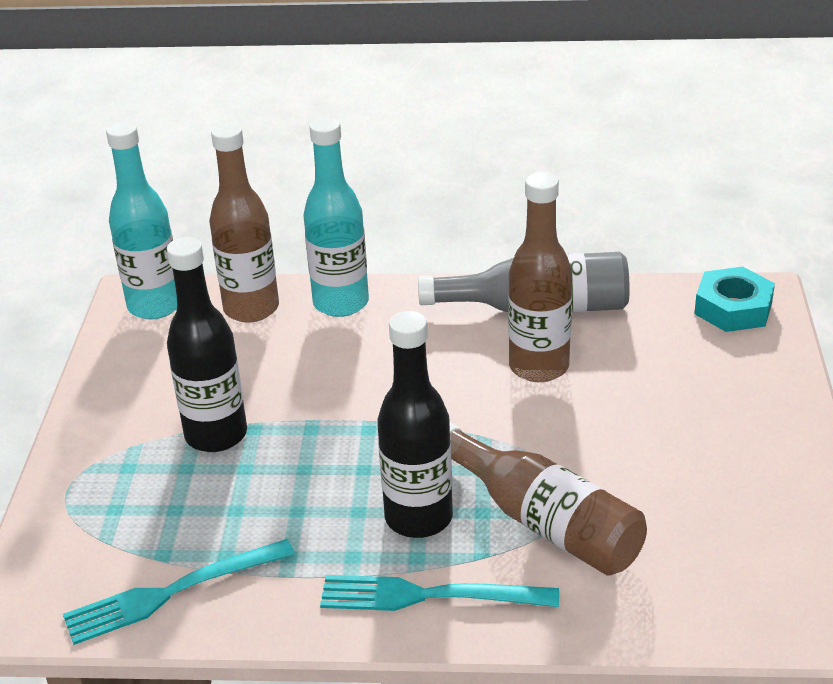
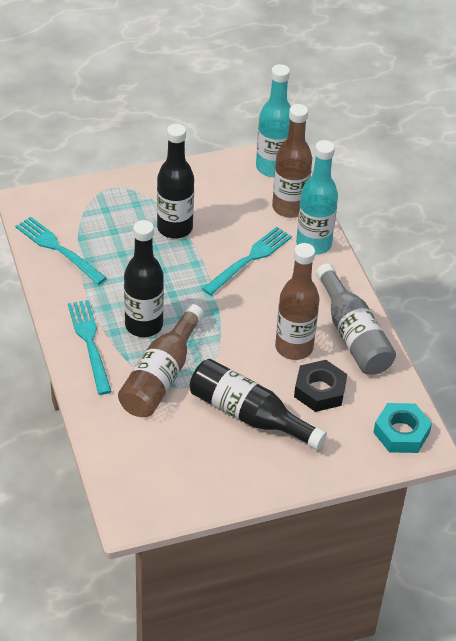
camera: 65 degrees right, 10 degrees up
(335, 370) = (250, 259): none -> turquoise fork
(632, 361) = (320, 390): none -> black nut
(658, 441) = (248, 415): none -> black bottle

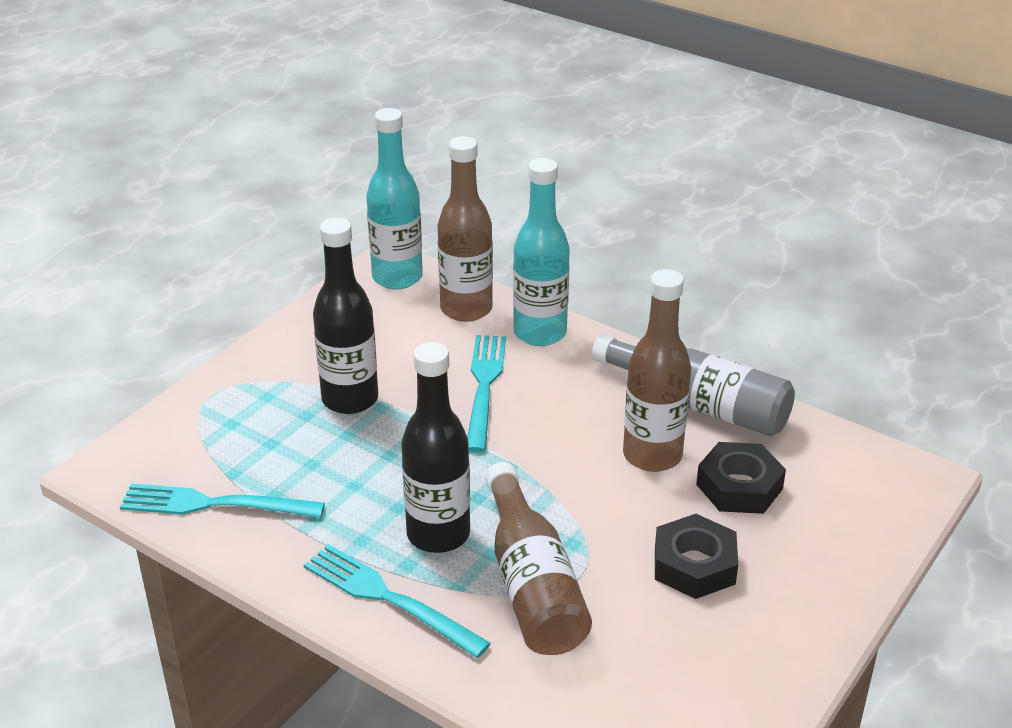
camera: 35 degrees left, 10 degrees down
(248, 415) = (694, 565): black bottle -> black nut
(401, 433) = (881, 479): turquoise nut -> none

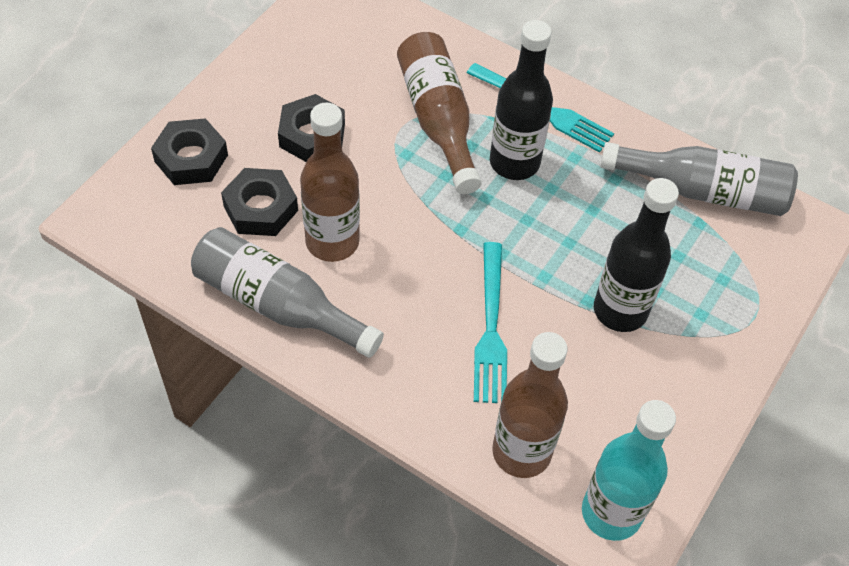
camera: 175 degrees right, 20 degrees up
(214, 504) = (703, 191): turquoise fork -> grey bottle
(540, 333) = (436, 410): turquoise bottle -> none
(838, 538) = (191, 158): none -> black nut

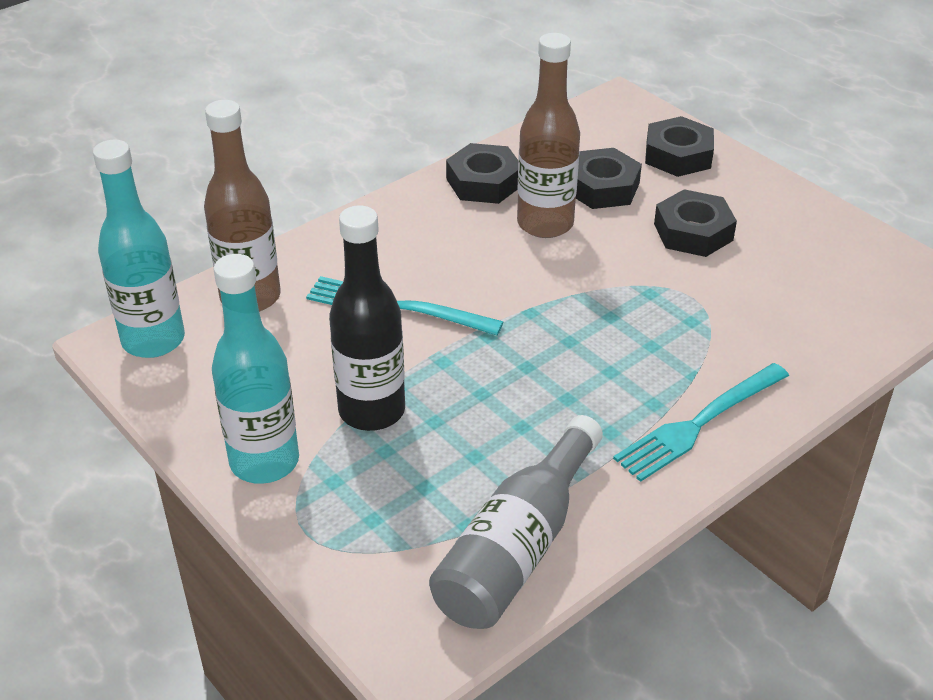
camera: 110 degrees right, 15 degrees down
(278, 304) = (484, 182): grey bottle -> black nut
(438, 120) = (698, 327): brown bottle -> none
(514, 162) = (615, 376): black bottle -> none
(705, 367) = (264, 461): none -> turquoise bottle

